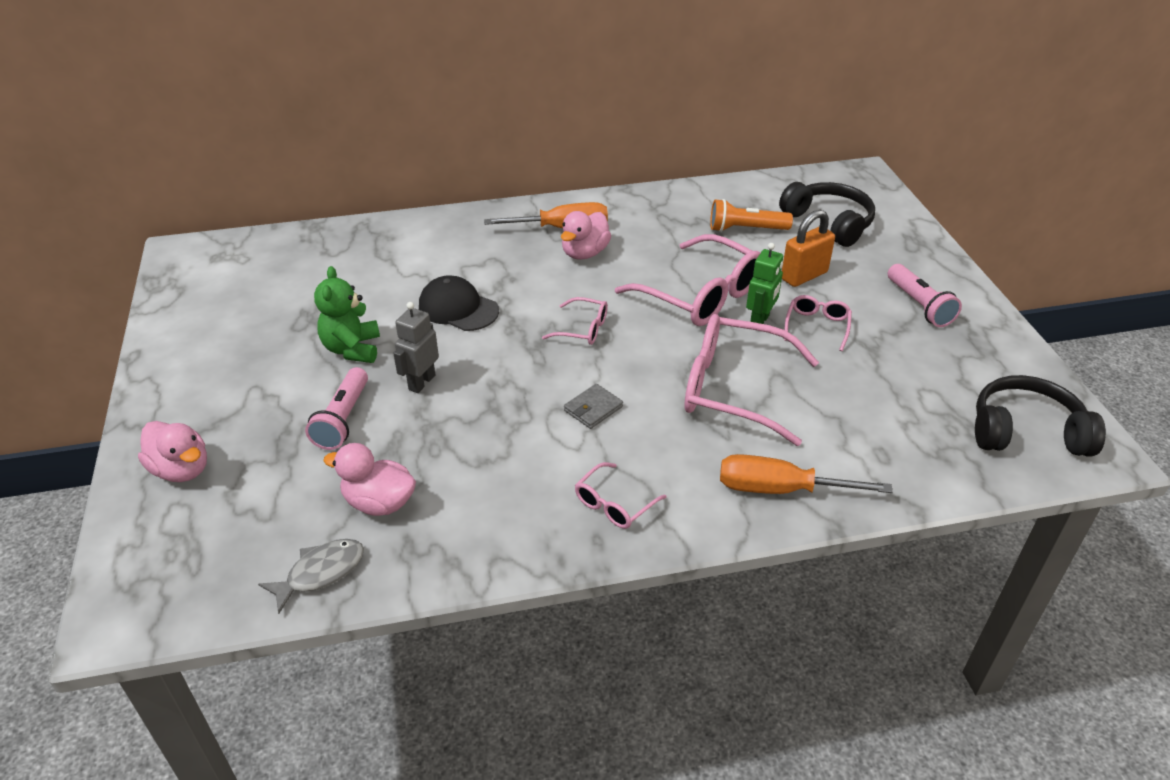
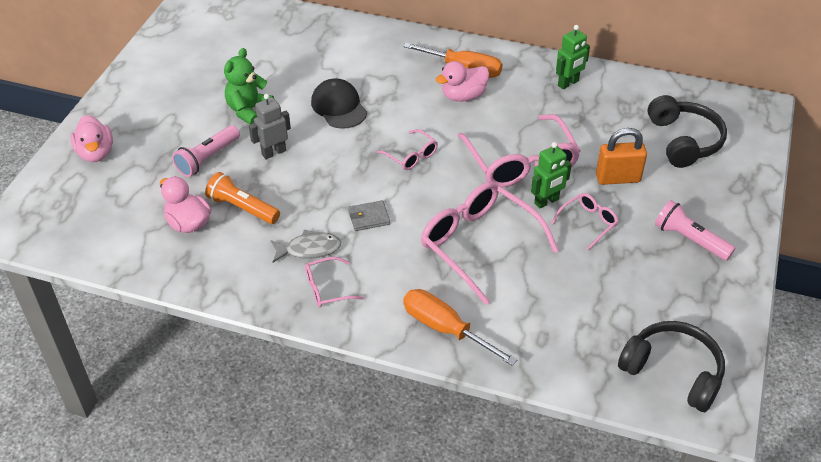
camera: 30 degrees right, 5 degrees up
(320, 573) = (125, 252): grey fish -> grey fish (309, 249)
(677, 208) = (568, 83): none -> green robot
(745, 229) = (607, 121): orange flashlight -> orange flashlight (242, 208)
(919, 305) = (690, 239): pink flashlight -> pink flashlight turned 120 degrees clockwise

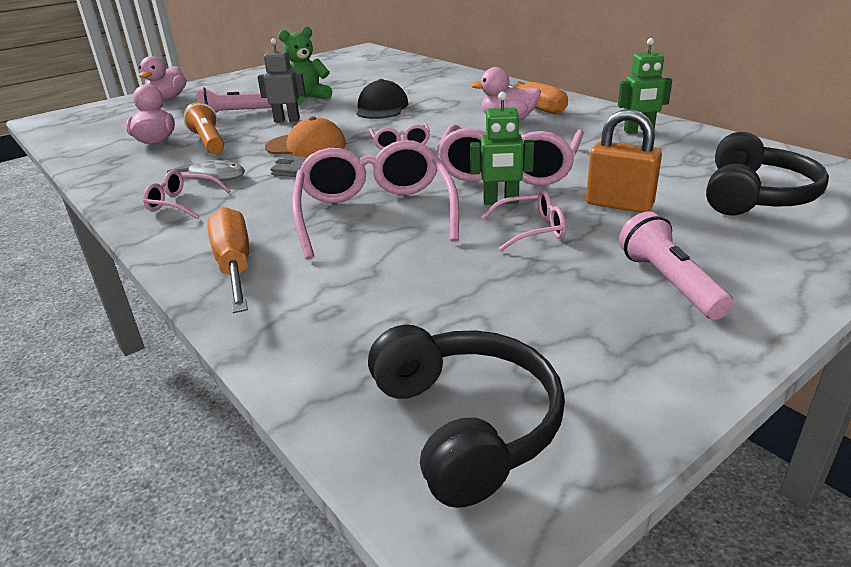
camera: 35 degrees right, 15 degrees down
(338, 184) = (306, 146): none -> orange cap

